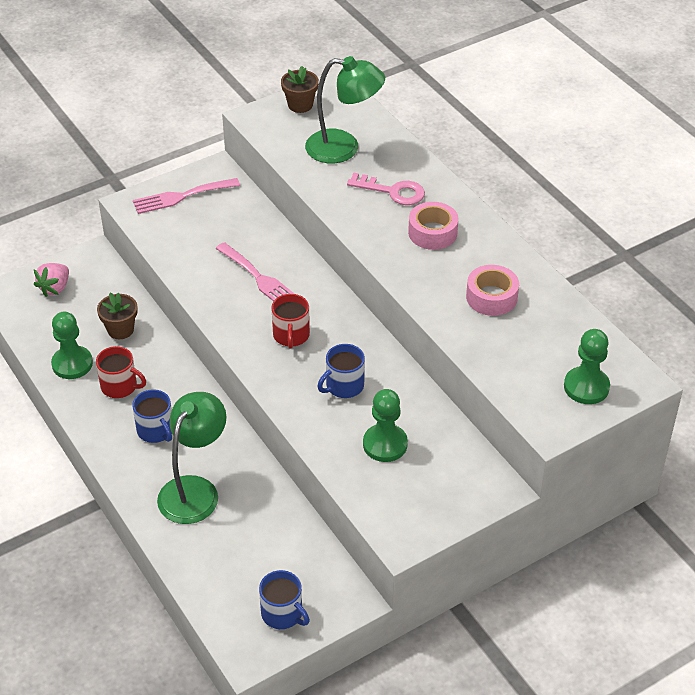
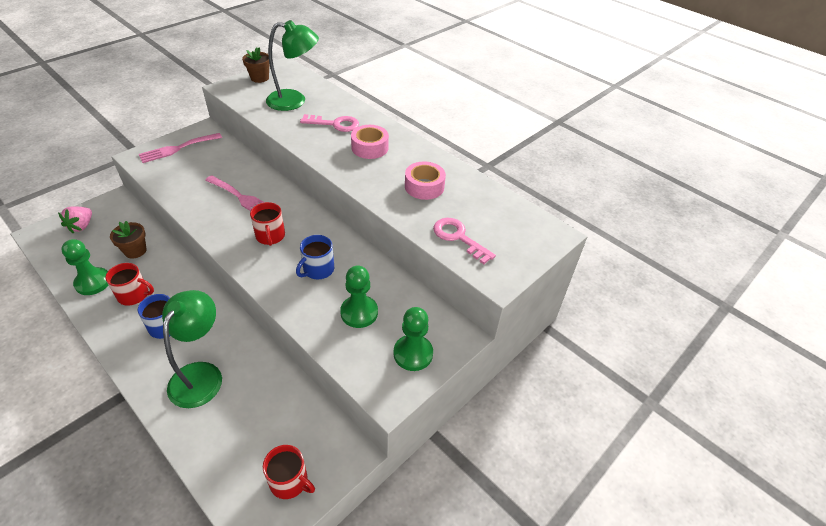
camera: 15 degrees left, 0 degrees up
(283, 613) = (289, 481): blue mug -> red mug
(517, 371) = (459, 238): none -> pink key
(586, 387) = (515, 243): green pawn -> green pawn (413, 354)

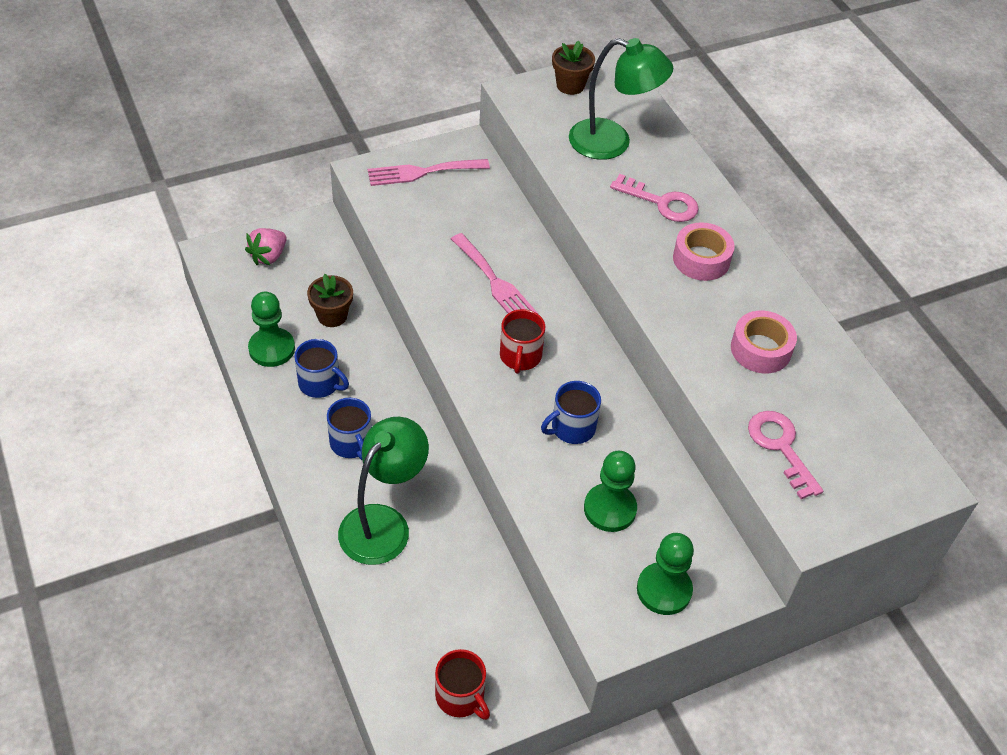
camera: 20 degrees right, 5 degrees up
(134, 295) = (320, 383): red mug -> blue mug

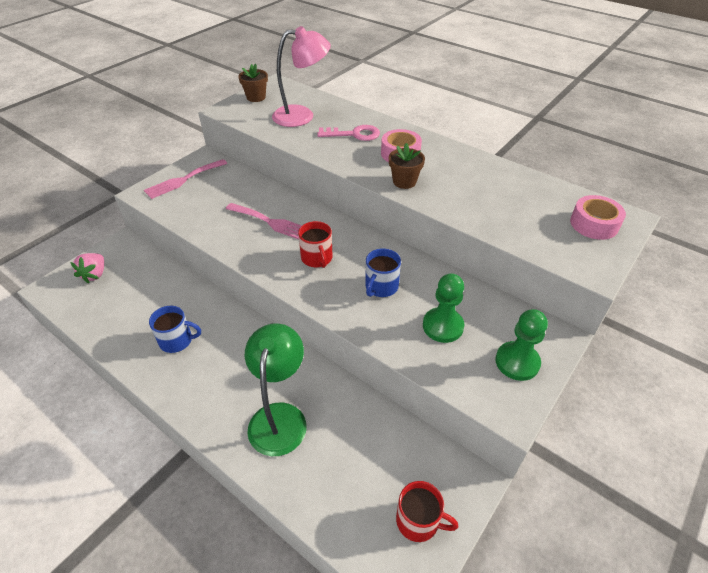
camera: 25 degrees left, 5 degrees down
(272, 349) = (127, 333): green pawn -> none
(332, 316) = (162, 293): brown flower pot -> brown flower pot (404, 182)
(351, 443) = (223, 371): blue mug -> none
(612, 143) = (302, 116): green lamp -> pink lamp
(760, 349) = (474, 186): pink tape -> pink tape (594, 224)
(781, 448) = (533, 233): pink key -> none

